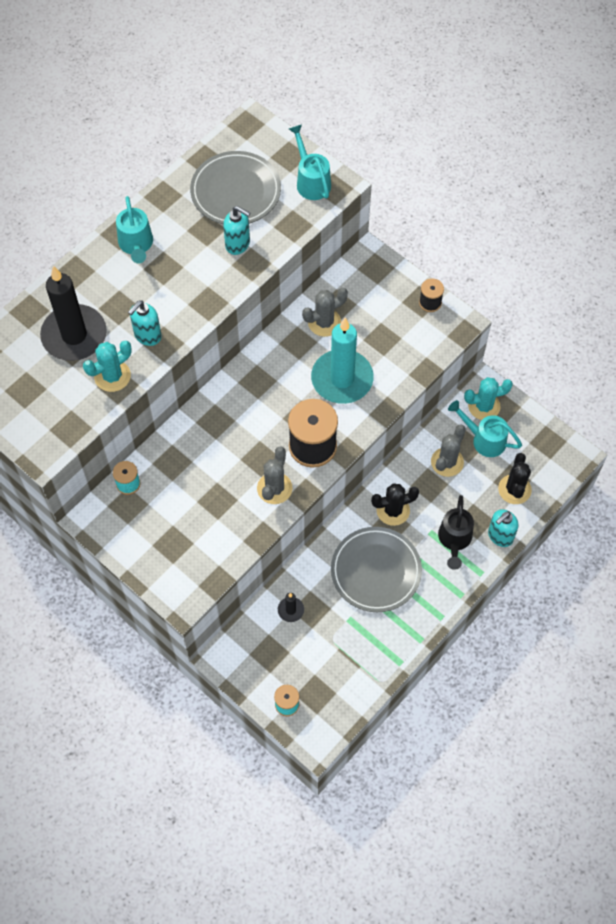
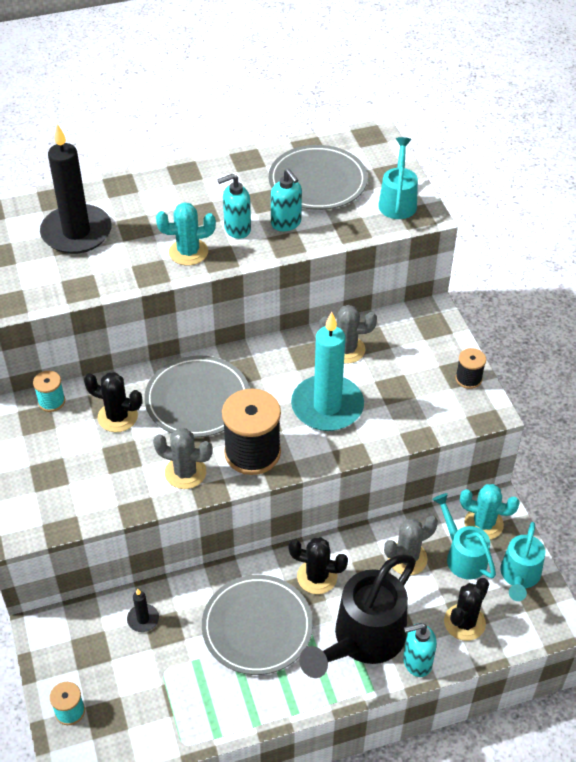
camera: 30 degrees right, 15 degrees down
(112, 376) = (82, 279): turquoise cactus -> turquoise cactus (188, 252)
(136, 245) = (192, 186): turquoise watering can -> turquoise watering can (519, 576)
(147, 335) = (141, 260): turquoise soap dispenser -> turquoise soap dispenser (237, 229)
(190, 470) = (117, 417): none -> black cactus
(241, 424) = (197, 400): none -> grey plate
(274, 488) = (185, 472): grey cactus -> grey cactus turned 60 degrees clockwise
(454, 540) = (363, 640): black watering can -> black watering can, size x1.68

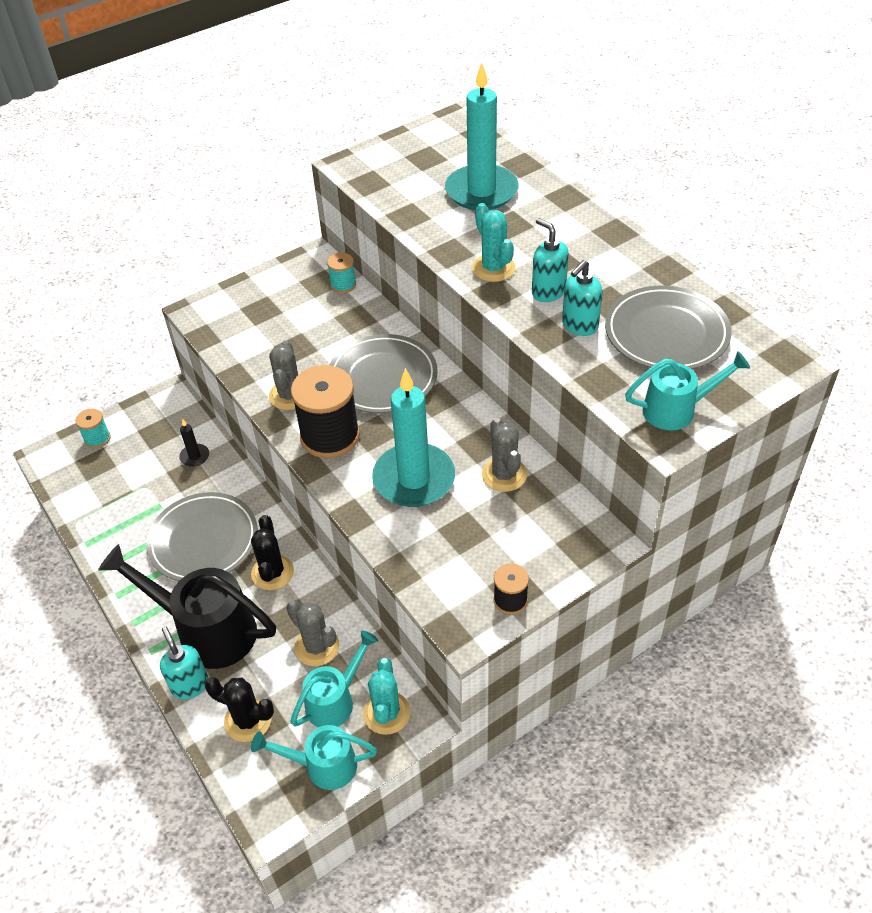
camera: 75 degrees right, 0 degrees up
(76, 232) = (481, 191): black candle -> turquoise candle
(117, 417) = (341, 331): black cactus -> none

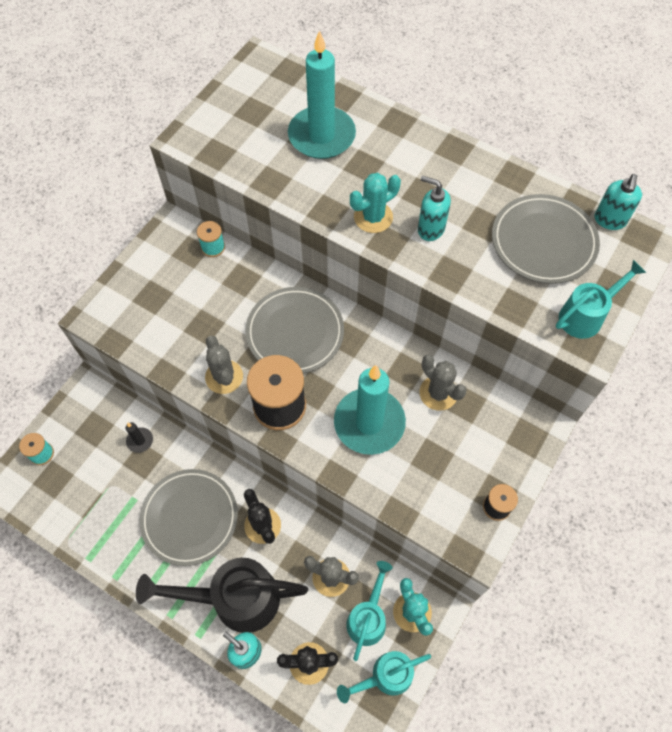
camera: 25 degrees left, 15 degrees up
(493, 268) = (373, 217): turquoise cactus -> turquoise cactus turned 75 degrees counterclockwise
(579, 326) = (472, 256): turquoise soap dispenser -> turquoise soap dispenser (609, 220)

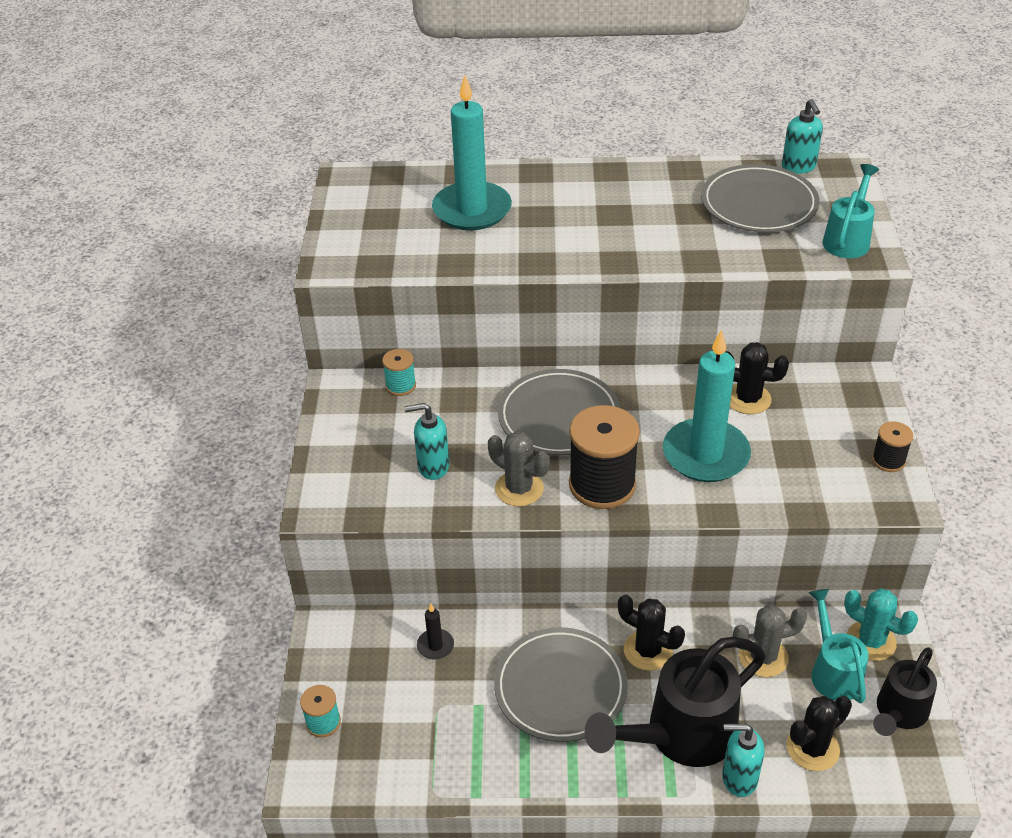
camera: 30 degrees left, 20 degrees down
(373, 217) = (586, 249): turquoise cactus -> none
(386, 676) = (899, 712): turquoise watering can -> black watering can
(430, 229) = (649, 236): turquoise soap dispenser -> turquoise soap dispenser (433, 467)
(438, 393) = (748, 399): grey cactus -> black cactus

